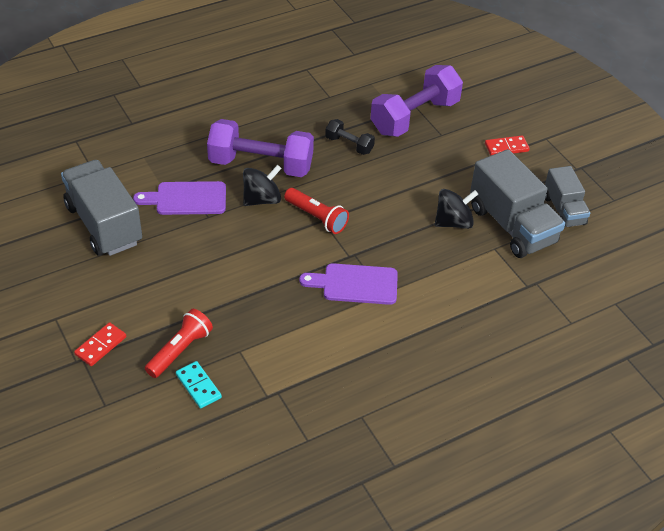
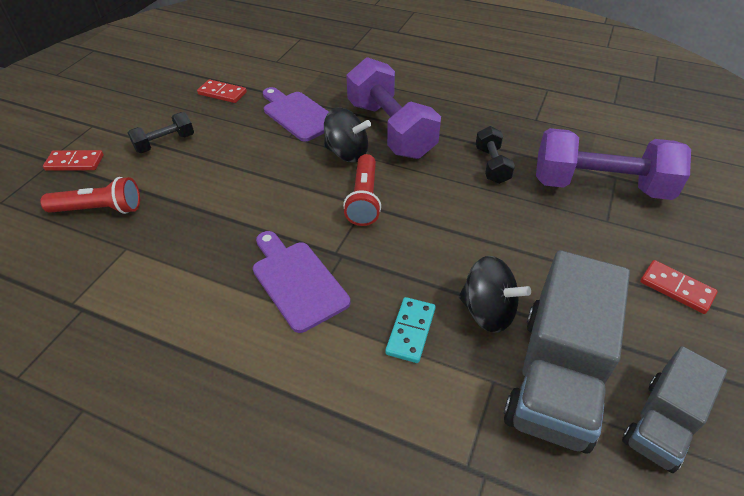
camera: 55 degrees right, 0 degrees up
(104, 224) = (222, 93): grey truck -> red domino
(136, 285) = (165, 143): none -> black dumbbell
(198, 386) = (57, 246): turquoise domino -> turquoise domino (411, 331)

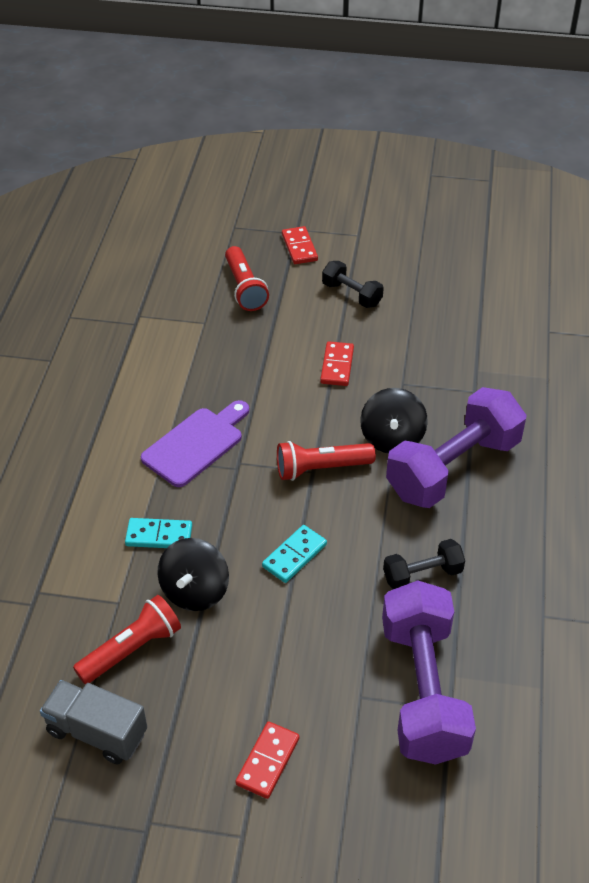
camera: 75 degrees right, 0 degrees up
(222, 93) = (457, 307): red domino -> red domino (337, 366)
(298, 115) = (445, 380): purple cutting board -> none
(458, 233) = (294, 555): none -> turquoise domino
(556, 376) = (131, 649): grey truck -> red flashlight

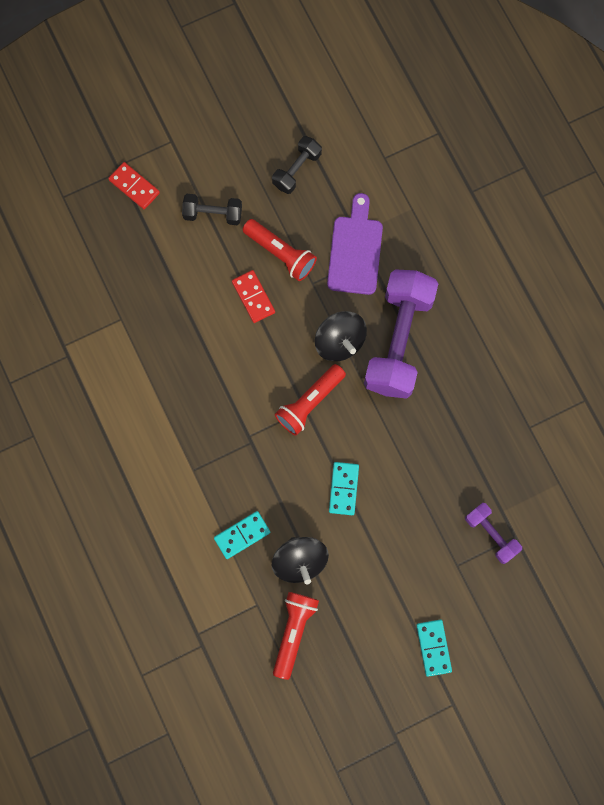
camera: 35 degrees left, 30 degrees up
(97, 732) = (318, 702): grey truck -> none
(196, 444) = (206, 441): purple cutting board -> purple cutting board (355, 251)
(244, 288) = (124, 261): red flashlight -> red flashlight (280, 253)
(267, 761) = (433, 648): red domino -> turquoise domino
(422, 575) = (436, 447): black dumbbell -> black dumbbell (297, 170)
(423, 690) = (491, 534): purple dumbbell -> purple dumbbell, size x0.49

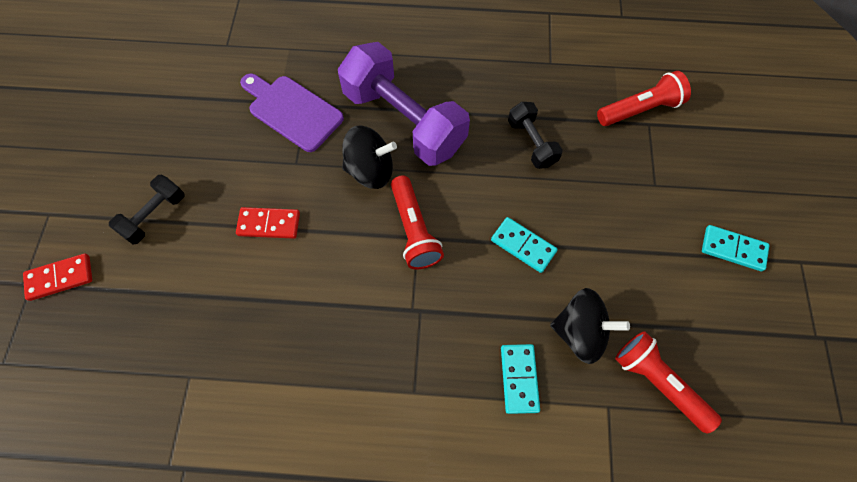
camera: 60 degrees left, 10 degrees down
(280, 253) = (244, 175): red flashlight -> red flashlight (639, 109)
(297, 170) = (177, 118): black dumbbell -> black dumbbell (531, 143)
(491, 534) = (637, 141): purple dumbbell -> none

